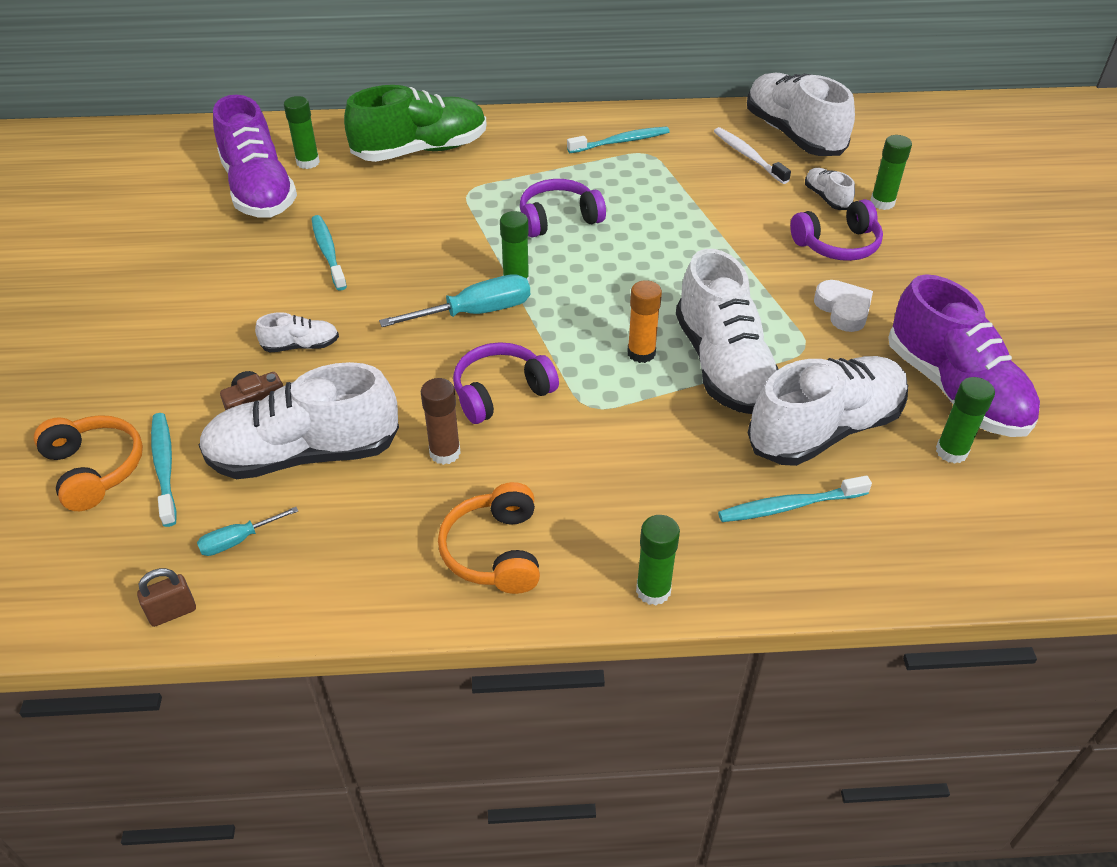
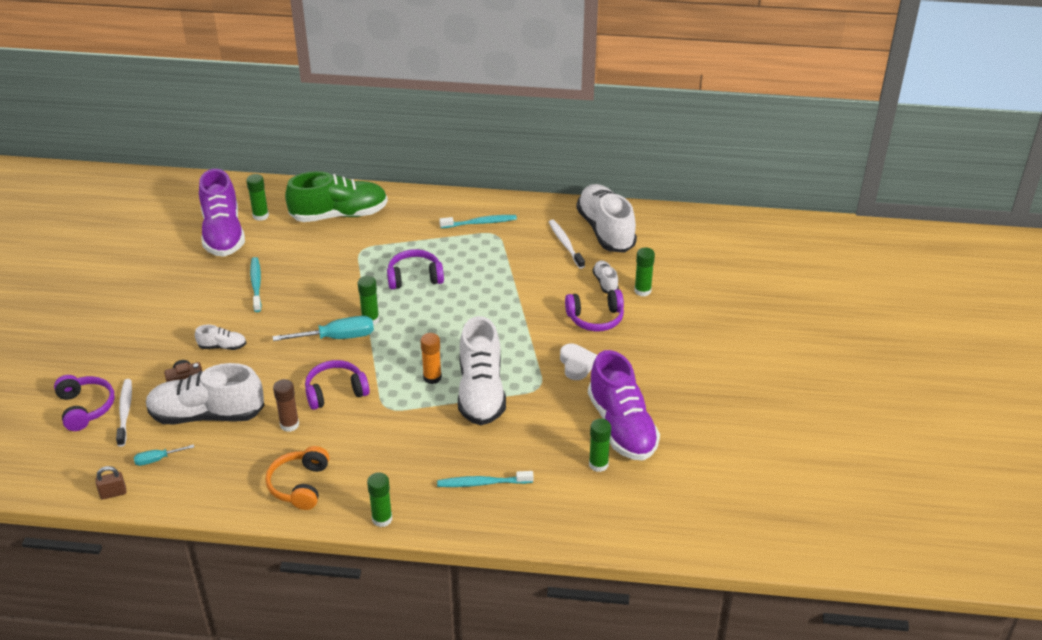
camera: 10 degrees right, 5 degrees down
(95, 469) = (85, 408): orange headphones -> purple headphones
(164, 467) = (125, 412): turquoise toothbrush -> white toothbrush
(824, 429) = (526, 440): white shoe -> none

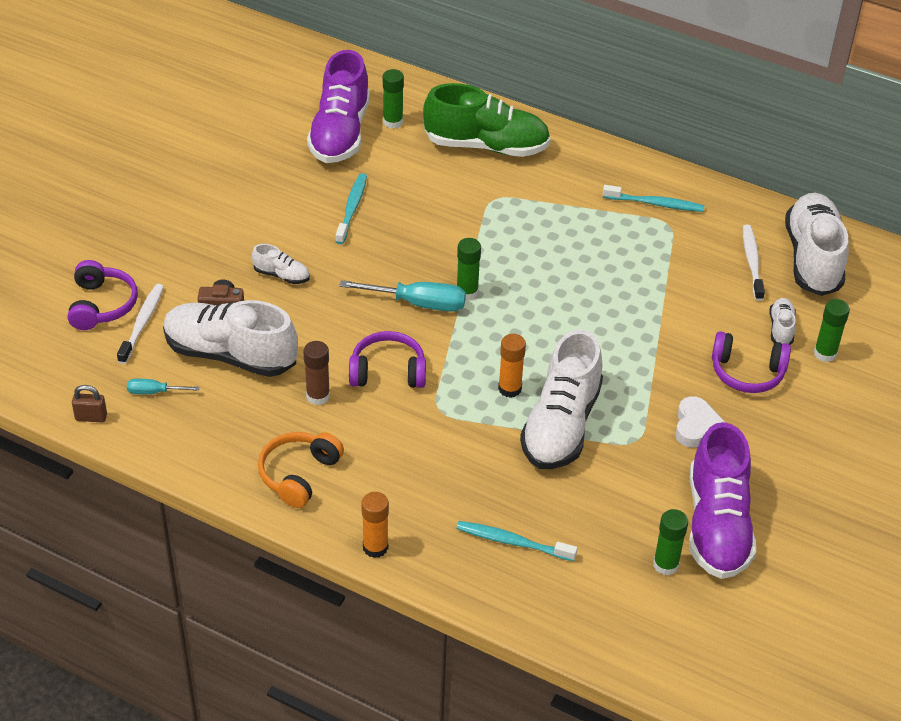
camera: 20 degrees right, 5 degrees up
(382, 519) = (375, 547): green glue stick -> orange glue stick
(414, 277) = (543, 253): purple headphones -> none

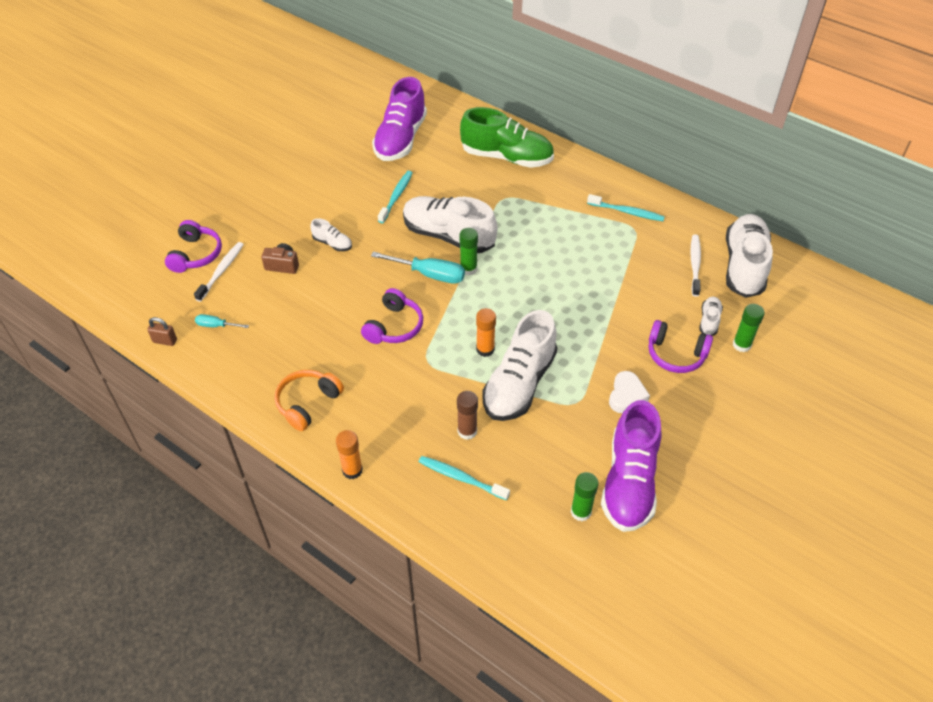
camera: 10 degrees right, 5 degrees up
(230, 355) = (279, 302): white shoe -> white shoe (448, 236)
(318, 396) = (337, 341): brown glue stick -> brown glue stick (467, 431)
(388, 371) = (394, 326): purple headphones -> purple headphones turned 105 degrees clockwise
(393, 122) = (441, 134): green glue stick -> none

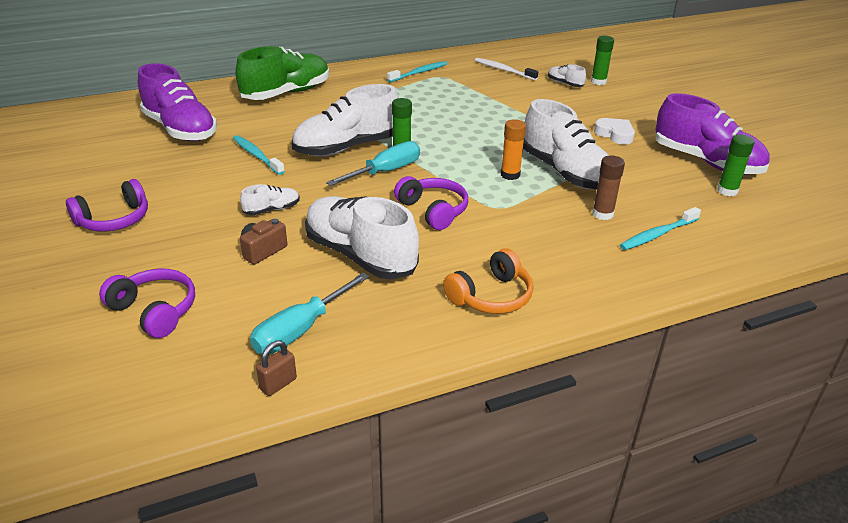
camera: 60 degrees left, 15 degrees down
(216, 325) = (301, 329): turquoise screwdriver -> turquoise screwdriver, size x1.85
(221, 271) = (212, 298): white toothbrush -> none
(307, 403) = (491, 296): orange headphones -> orange headphones turned 105 degrees counterclockwise
(352, 470) = (609, 295): orange glue stick -> none
(675, 354) = (588, 104): purple headphones -> purple headphones (114, 220)
(744, 266) = (523, 57): white shoe -> white shoe (360, 255)

